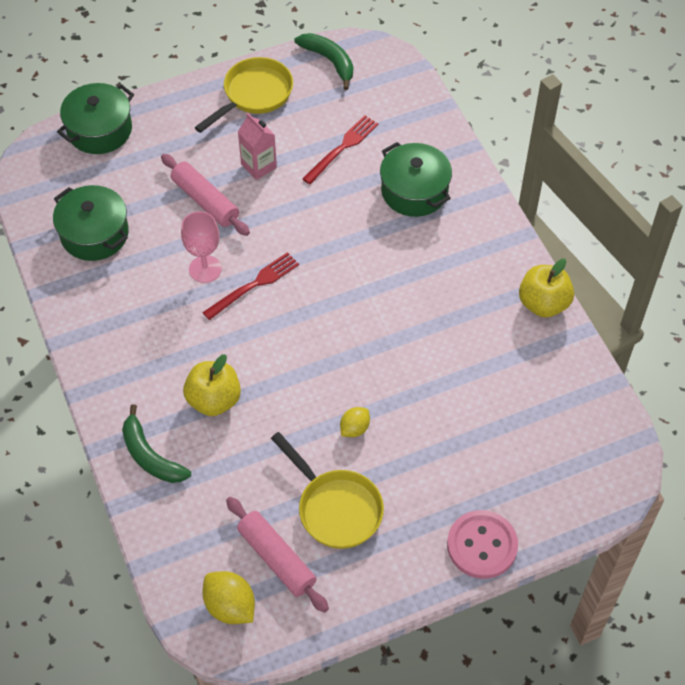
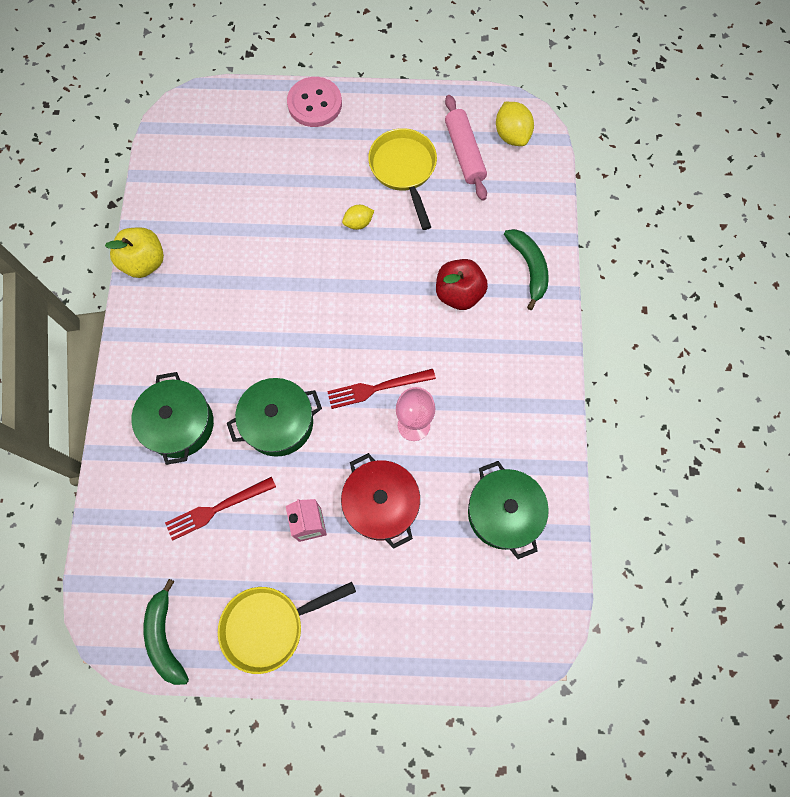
camera: 155 degrees left, 15 degrees up
(99, 130) = (453, 653): green pot -> green pot (278, 423)
(205, 201) = (381, 504): pink rolling pin -> red pot
(214, 400) = (459, 293): yellow apple -> red apple

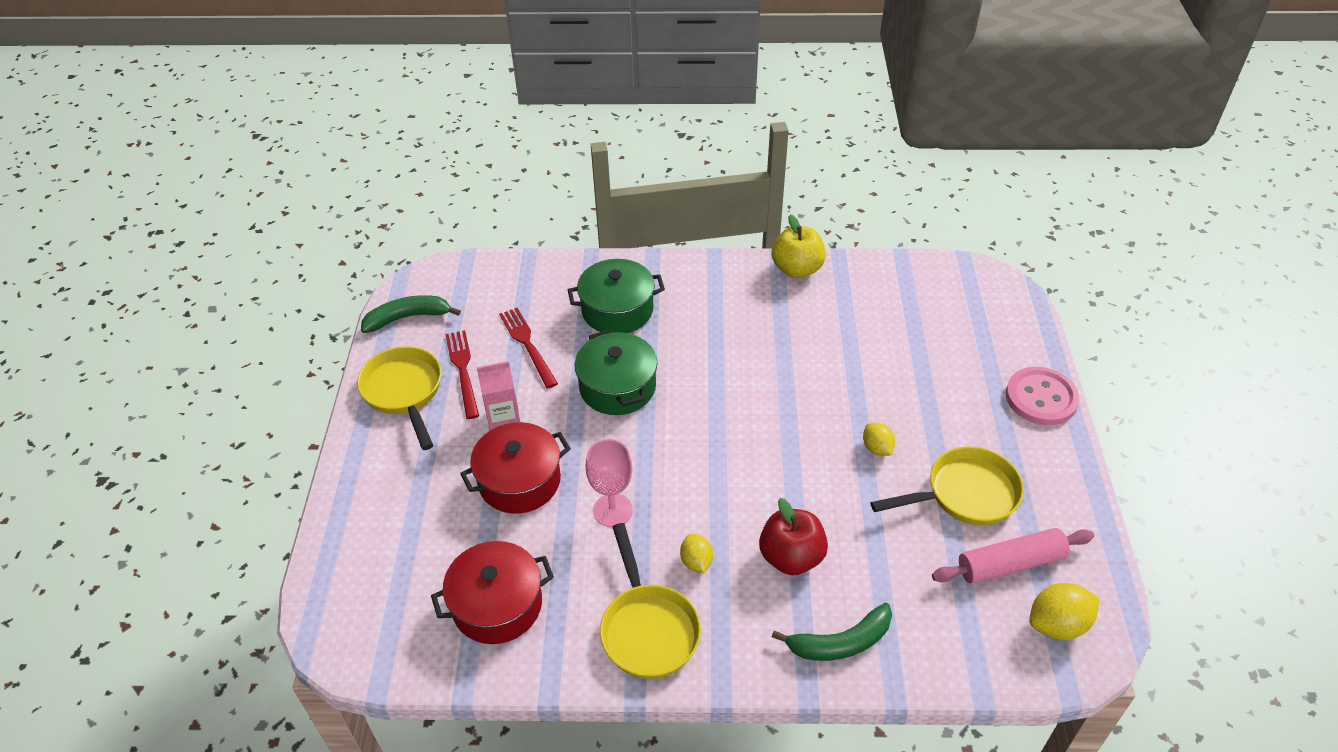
camera: 90 degrees right, 25 degrees down
(377, 388) = (658, 473): red fork -> red fork (463, 370)
(463, 361) = (696, 562): none -> yellow lemon
(503, 513) = (497, 605): green pot -> red pot
(521, 397) = (648, 628): none -> yellow pan

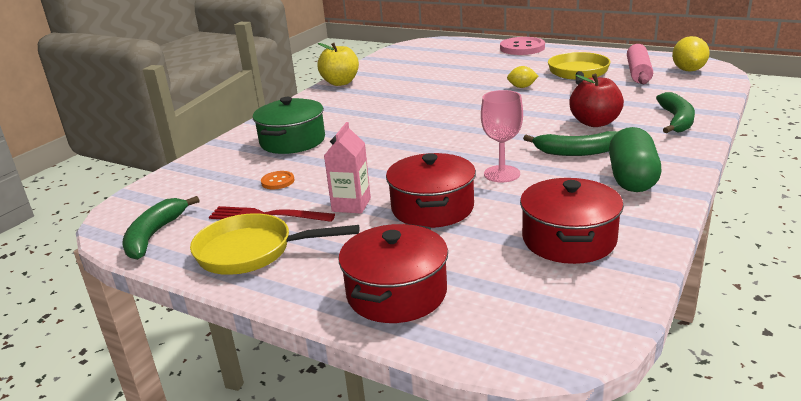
camera: 60 degrees left, 20 degrees down
(375, 512) = (396, 293): none -> red pot
(527, 344) = (278, 181): red fork -> orange button
(617, 387) = (374, 153): green pot -> none
(648, 628) = (632, 178): yellow pan -> green capsule
(696, 562) = (577, 152): yellow lemon -> green banana

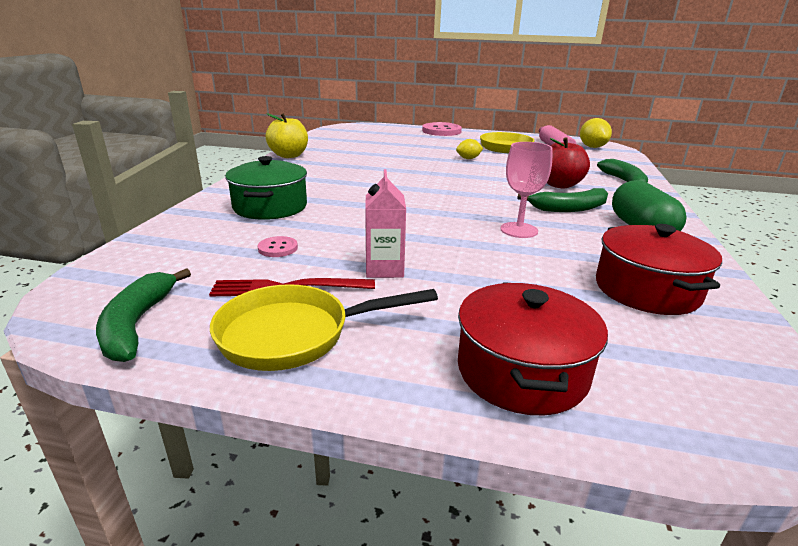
camera: 20 degrees left, 0 degrees up
(278, 181) = (278, 248): orange button -> pink button
(432, 208) = (478, 267): red pot -> none

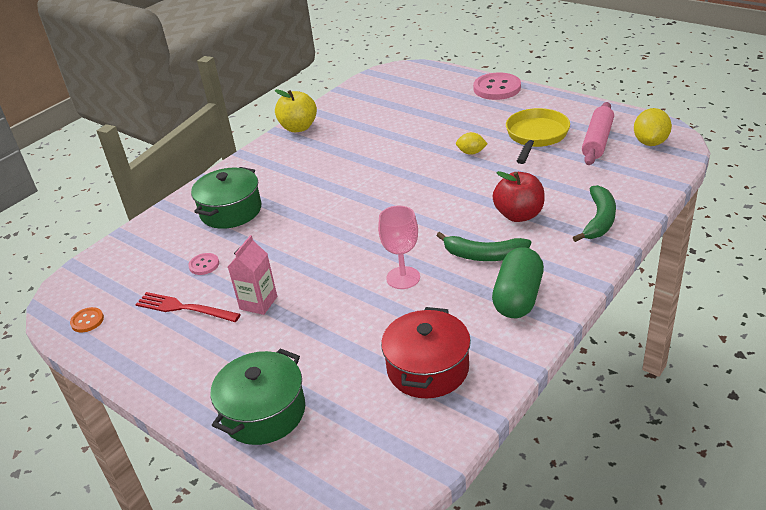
camera: 30 degrees right, 10 degrees up
(137, 324) = (87, 321): green banana -> orange button
(294, 334) = (162, 350): yellow pan -> none
(521, 371) = (264, 412): red pot -> green pot

